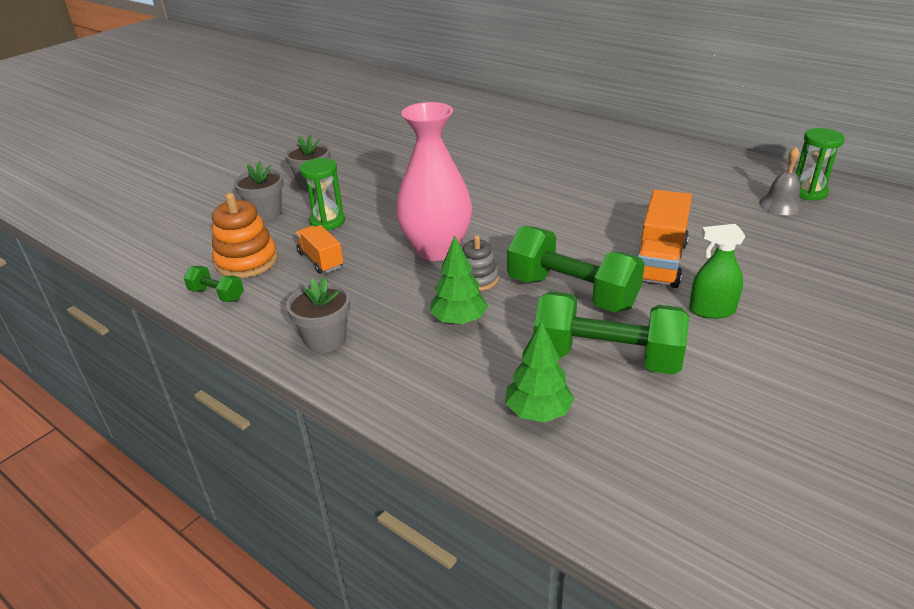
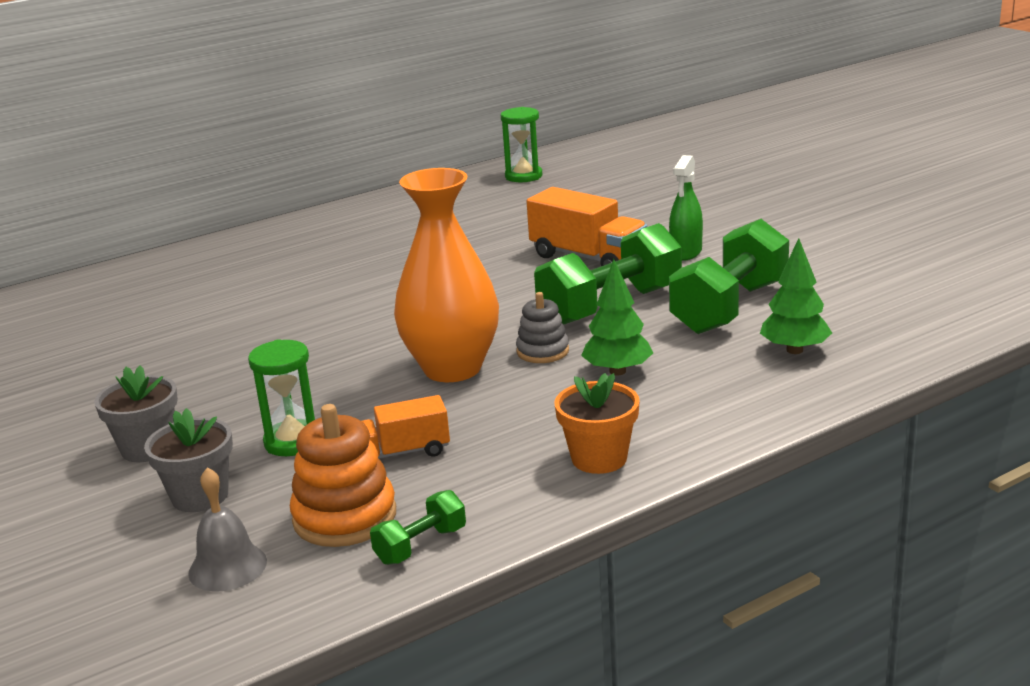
camera: 70 degrees left, 10 degrees down
(325, 339) = (599, 458): grey flower pot -> orange flower pot
(436, 249) = (452, 368): pink vase -> orange vase
(781, 205) = (534, 191): grey bell -> grey bell (227, 567)

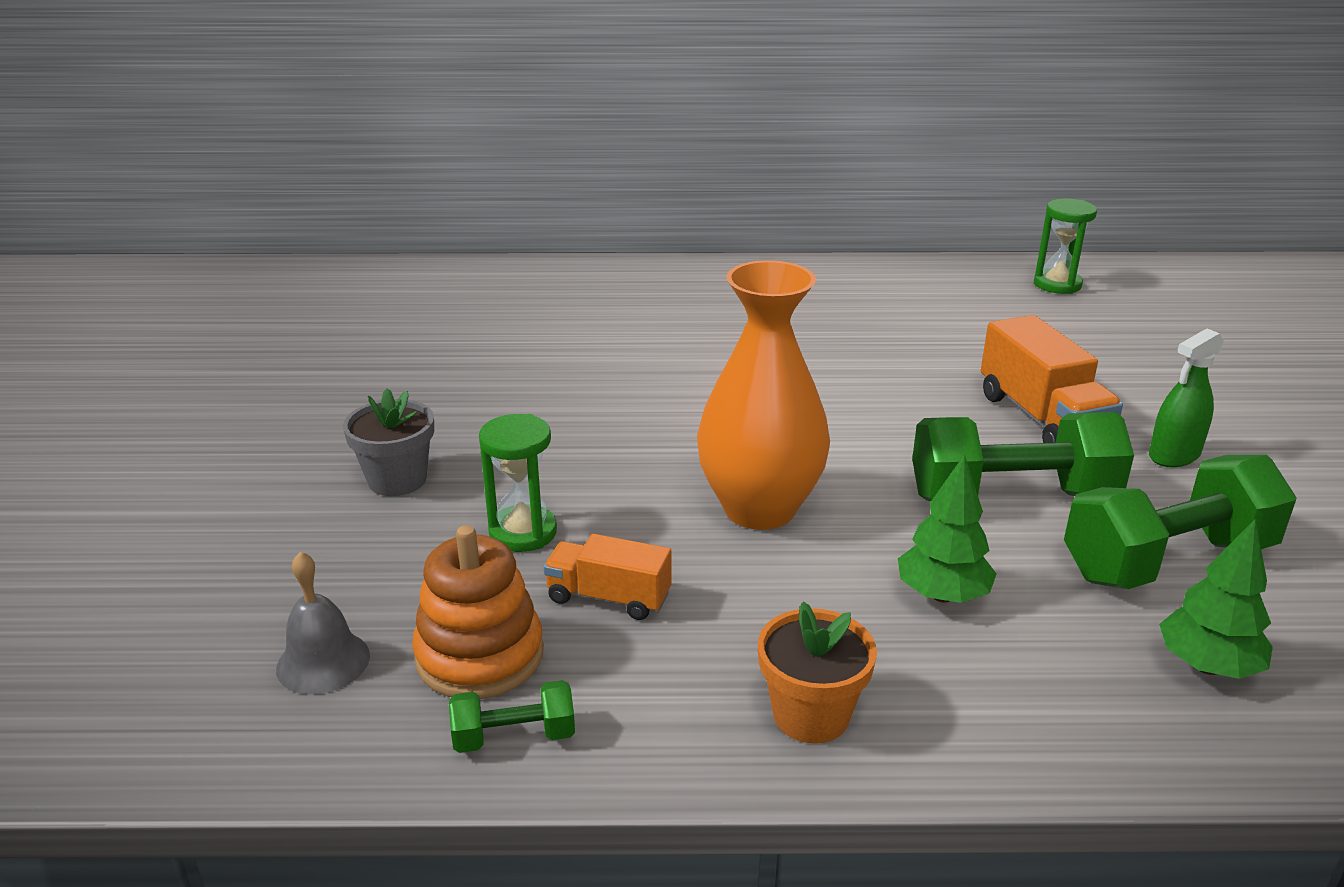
camera: 30 degrees right, 5 degrees up
(200, 496) = (384, 560): grey flower pot -> none
(542, 351) = (878, 528): grey stacking toy -> none

